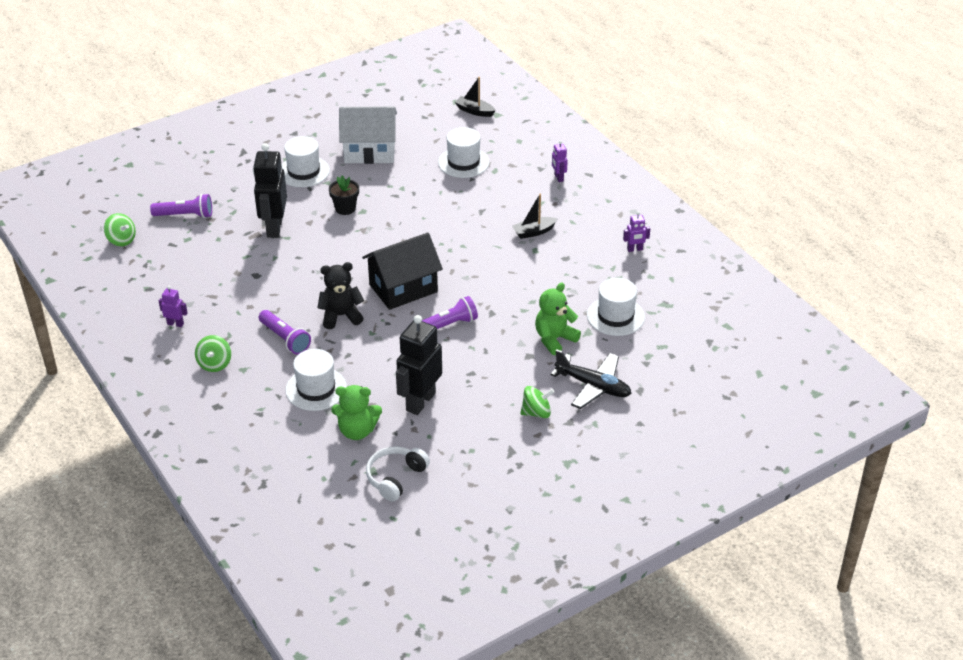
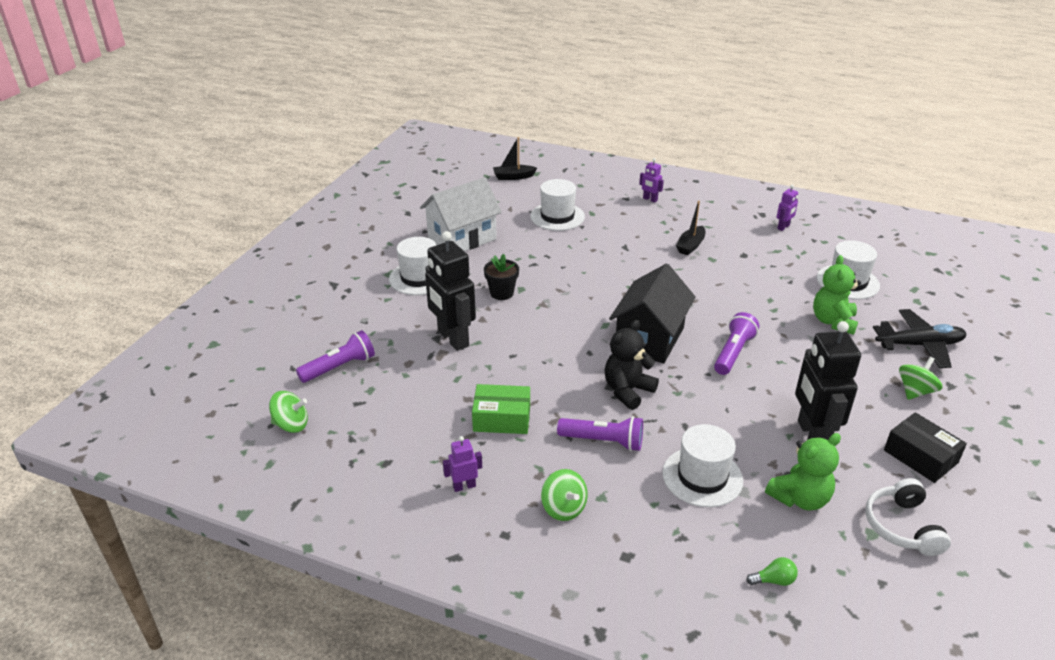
camera: 35 degrees left, 5 degrees down
(242, 295) = (502, 418): none -> green box
(279, 461) = (773, 580): none -> green light bulb
(472, 450) = (920, 456): none -> black box

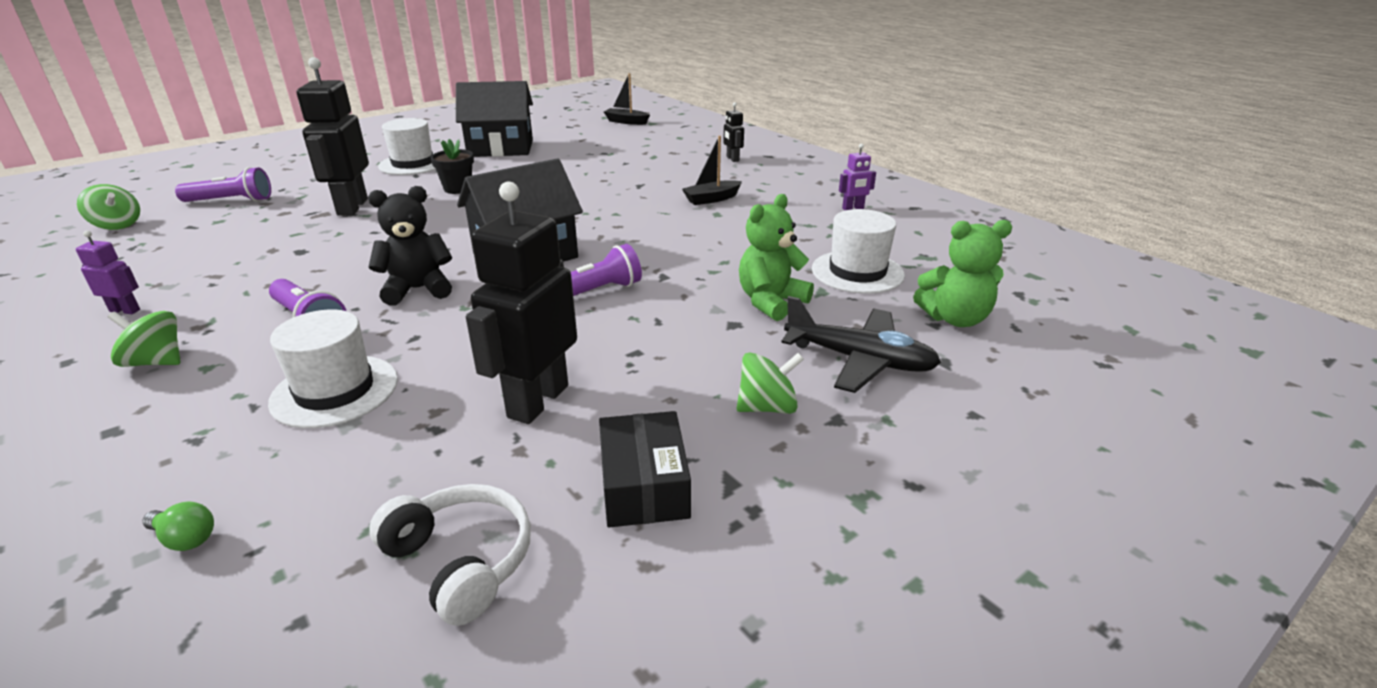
camera: 30 degrees right, 5 degrees down
(462, 238) = (500, 148): white house -> black house
(502, 418) = (266, 272): green box -> none
(557, 216) = (615, 152): white hat -> none
(563, 508) = (156, 362): green spinning top -> green spinning top turned 105 degrees clockwise
(650, 199) = (732, 159): purple robot -> black robot
(800, 498) = (395, 461): green teddy bear -> green teddy bear (955, 319)
(902, 526) = (461, 561): white headphones -> white headphones turned 105 degrees clockwise

